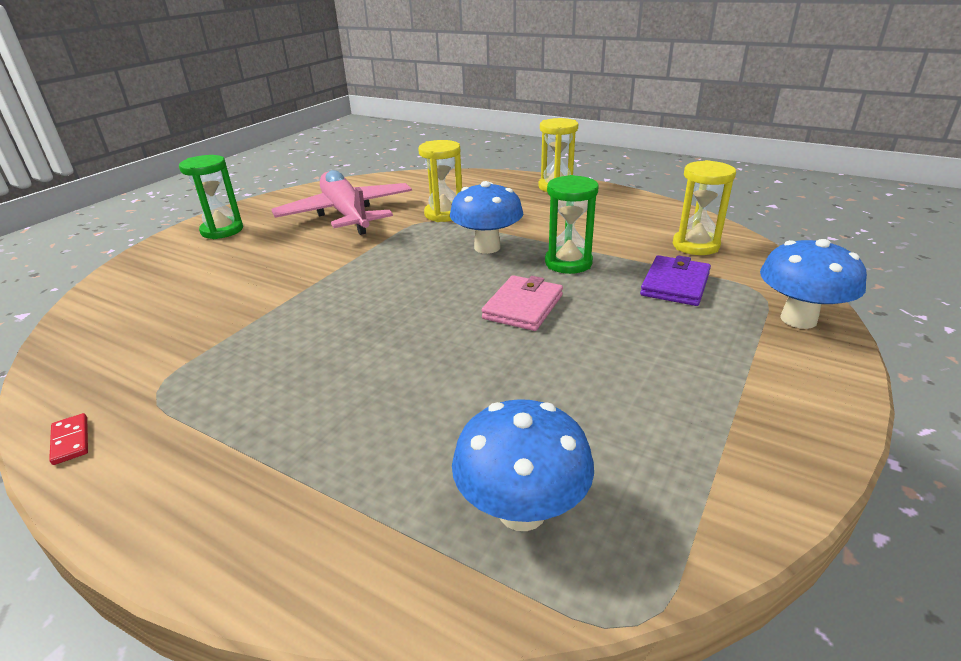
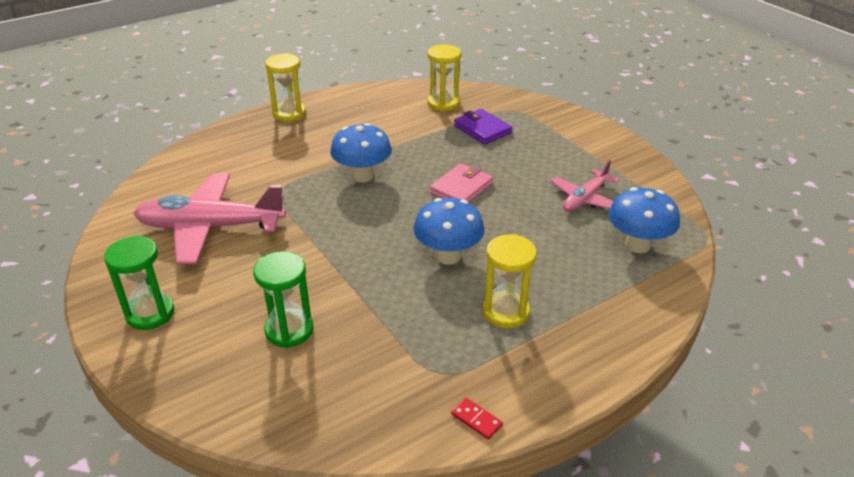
camera: 65 degrees left, 5 degrees up
(71, 441) = (476, 420): red domino -> red domino turned 45 degrees clockwise
(444, 214) = (277, 177): yellow hourglass -> yellow hourglass (505, 312)
(523, 307) = (461, 188): pink wallet -> pink wallet turned 75 degrees clockwise
(568, 263) = (420, 153): green hourglass -> green hourglass (289, 330)
(603, 415) = (585, 199): none -> pink plane
(798, 319) = (546, 112): blue mushroom -> blue mushroom (448, 256)

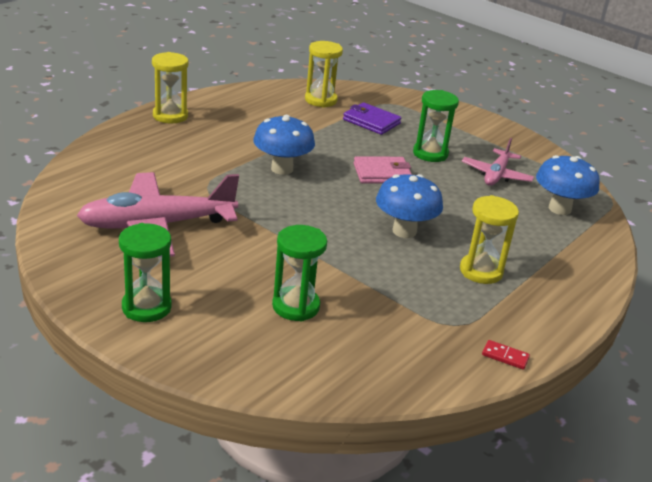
camera: 20 degrees left, 5 degrees down
(461, 188) = (382, 173): pink wallet -> pink wallet turned 60 degrees clockwise
(525, 169) = (430, 154): none -> green hourglass

